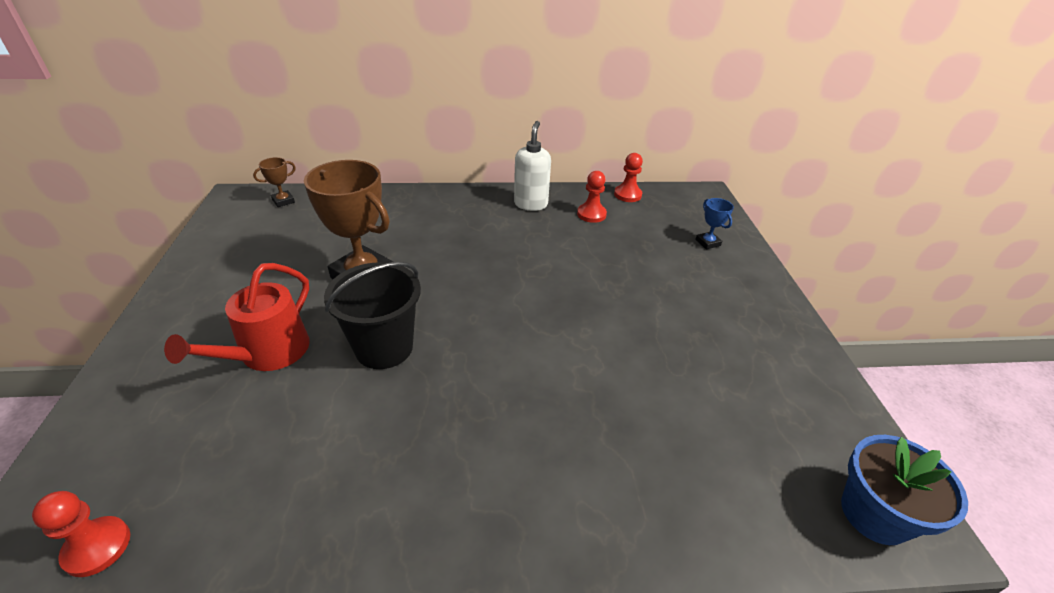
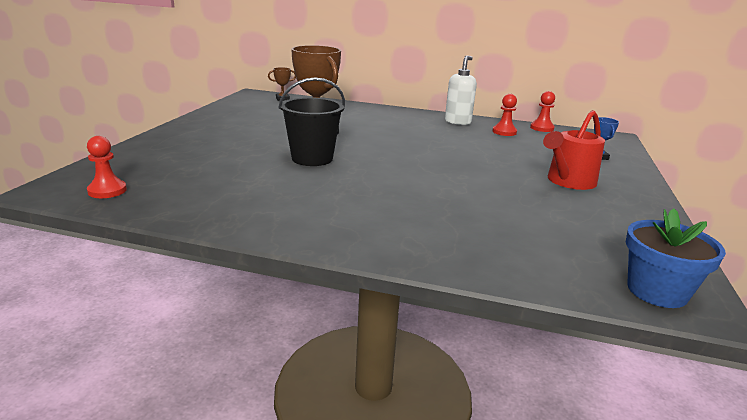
camera: 20 degrees right, 15 degrees down
(268, 353) = (238, 148): red watering can -> red watering can (568, 181)

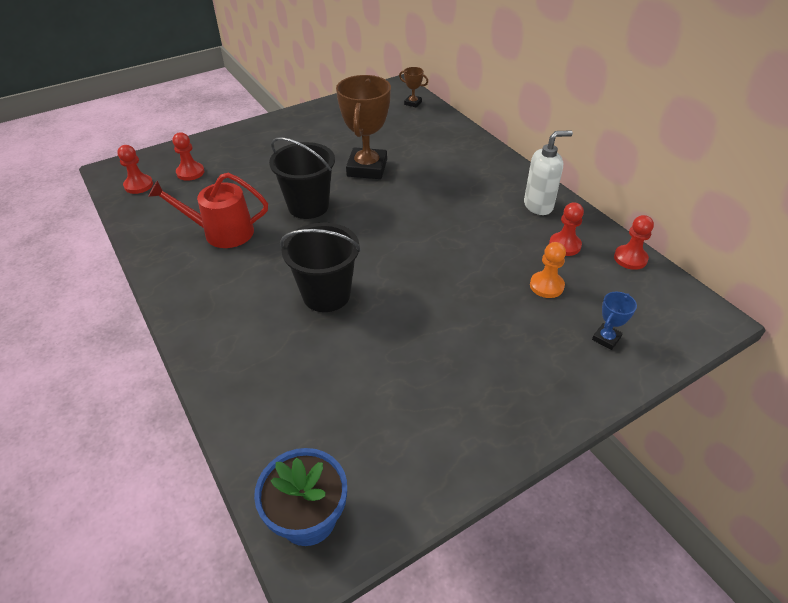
camera: 45 degrees right, 20 degrees up
(154, 169) = (190, 172): none -> red pawn
(425, 193) = (326, 295): none -> black bucket
(531, 148) = (546, 286): none -> orange pawn
(568, 181) = (489, 355): red watering can -> red watering can (222, 232)

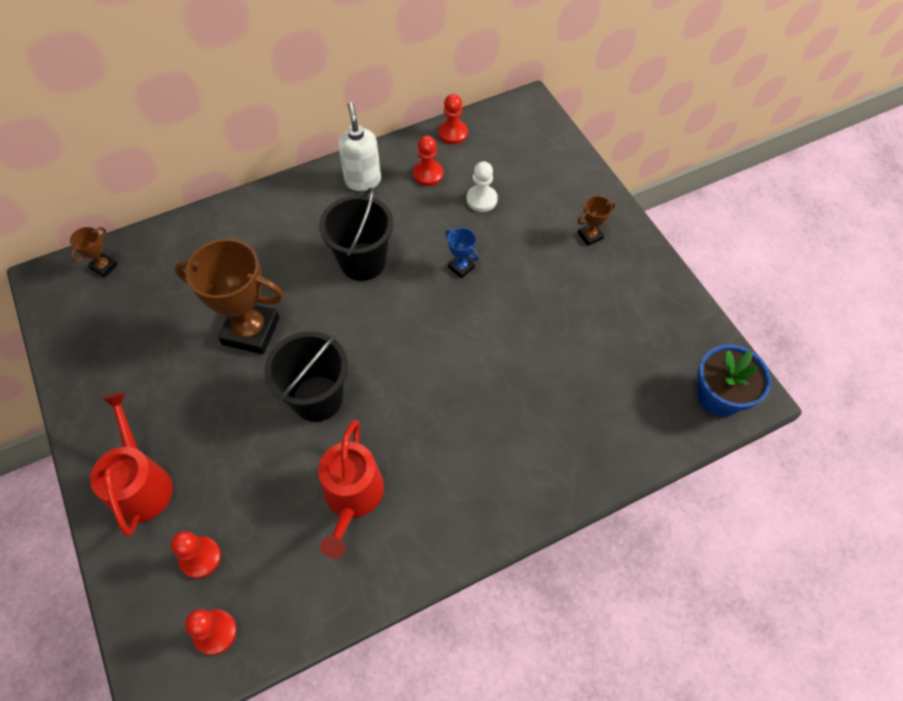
camera: 85 degrees left, 15 degrees up
(246, 143) = (141, 484): none -> red watering can
(326, 295) = (476, 380): black bucket -> black bucket (363, 262)
(526, 381) = (590, 236): none -> brown trophy
(546, 286) = (481, 199): orange pawn -> white pawn
(606, 338) = (547, 175): blue trophy -> blue trophy (461, 267)

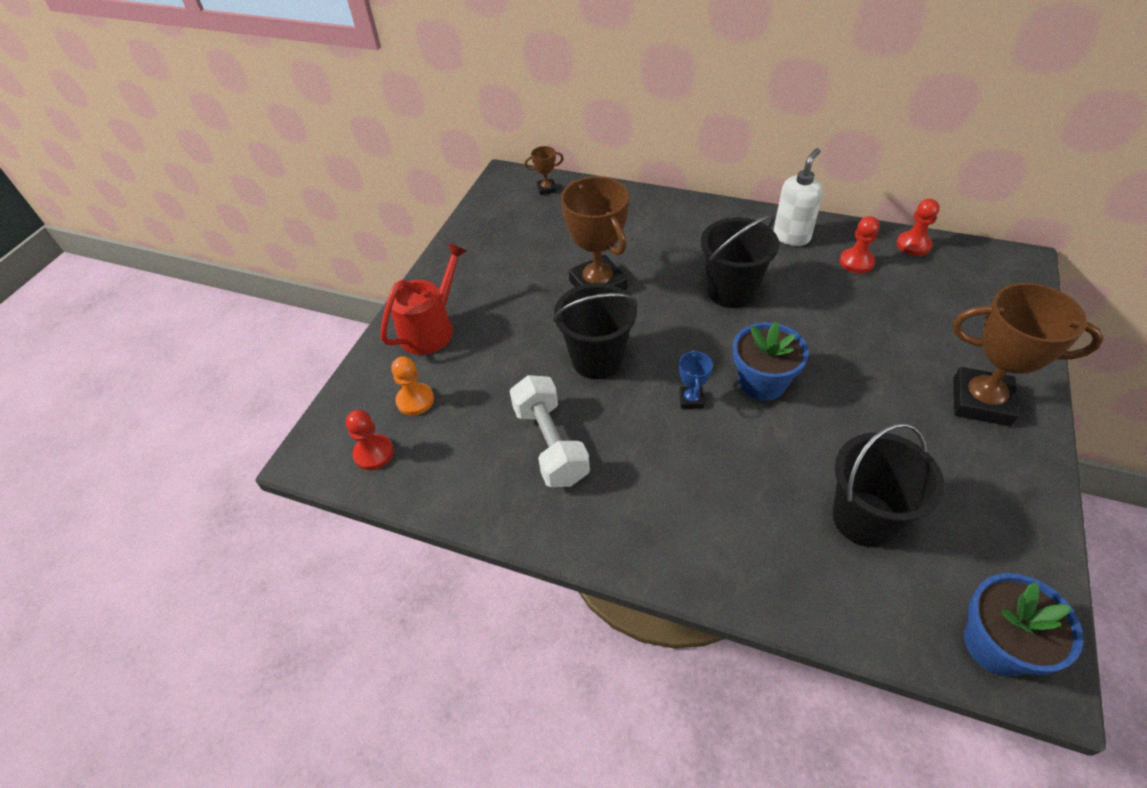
camera: 50 degrees right, 10 degrees down
(200, 557) = (415, 400): red pawn -> orange pawn
(352, 497) = (550, 444): red watering can -> white dumbbell
(452, 324) = (762, 382): none -> blue flower pot
(461, 267) = (815, 346): blue trophy -> blue trophy (691, 400)
(481, 199) = (890, 308): white pawn -> none
(590, 236) = (981, 401): brown trophy -> brown trophy, size x2.23
(596, 375) = (864, 518): none -> black bucket

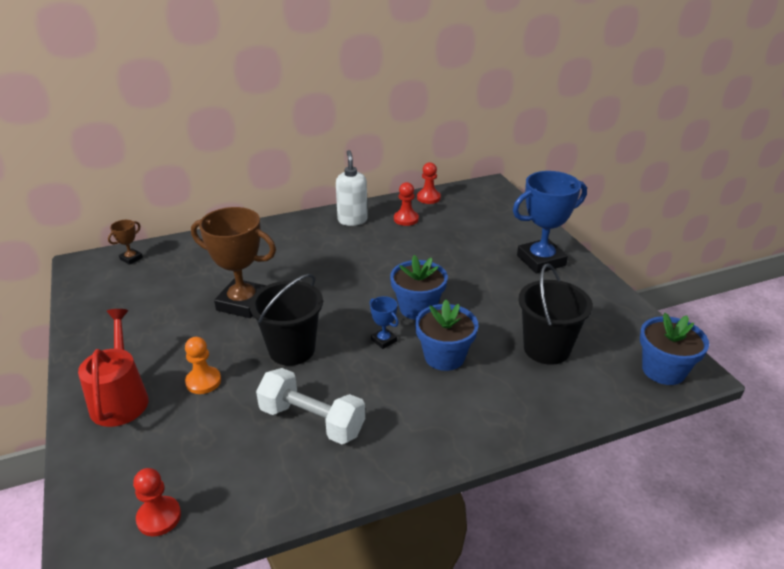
camera: 45 degrees left, 15 degrees down
(415, 400) = (160, 456): orange pawn -> orange pawn (203, 381)
(731, 291) = (345, 266): black bucket -> none
(736, 455) = (444, 356): none -> blue flower pot
(981, 401) = (541, 260): brown trophy -> blue trophy

